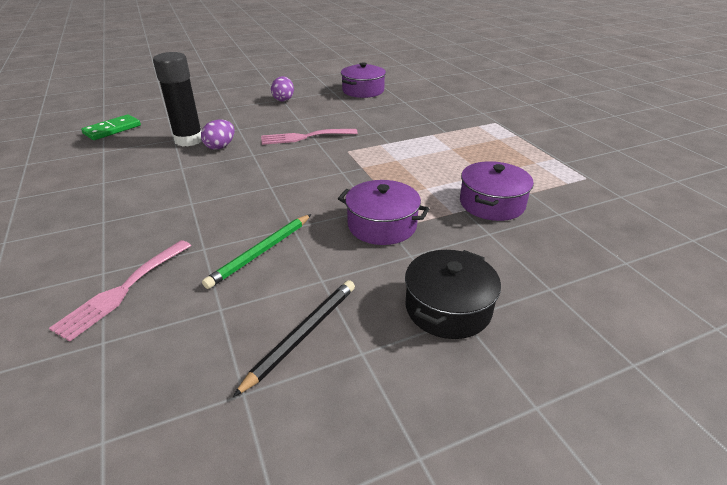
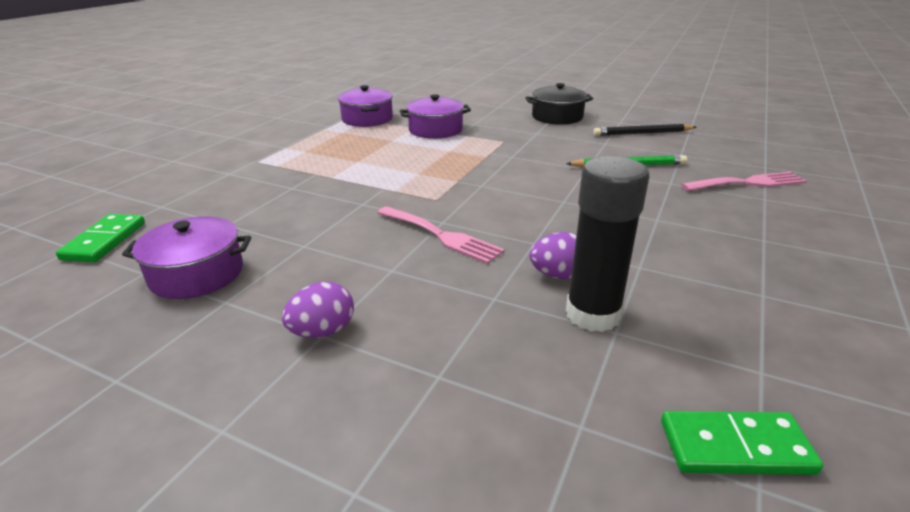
camera: 130 degrees left, 5 degrees down
(382, 225) = (524, 147): purple pot -> purple pot (367, 119)
(424, 82) = (104, 241): none -> green domino

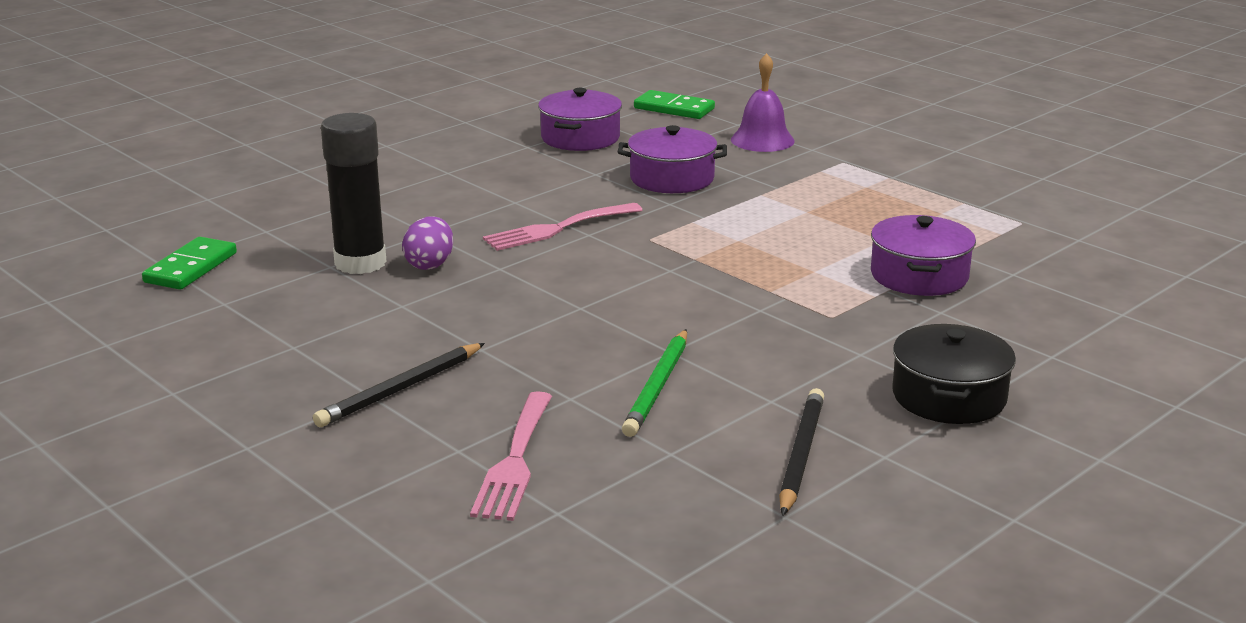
camera: 110 degrees right, 5 degrees down
(207, 191) = (762, 140): none -> purple bell
(323, 331) = (452, 172): purple egg -> none
(367, 119) = (1004, 234): purple pot -> purple pot (672, 178)
(742, 231) = (400, 389): none -> black pencil

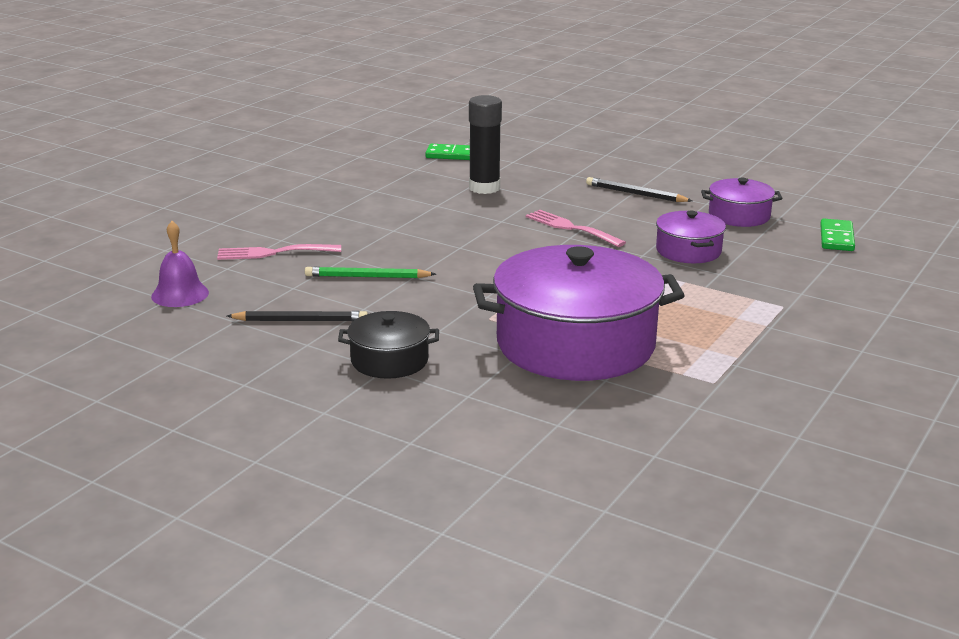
camera: 75 degrees right, 0 degrees up
(400, 389) = (339, 219): black pencil -> black pencil (636, 194)
(430, 264) = (493, 203): purple egg -> none
(762, 140) = (801, 274): purple bell -> purple bell (180, 294)
(919, 276) = (575, 344): purple pot -> purple pot, size x2.10

